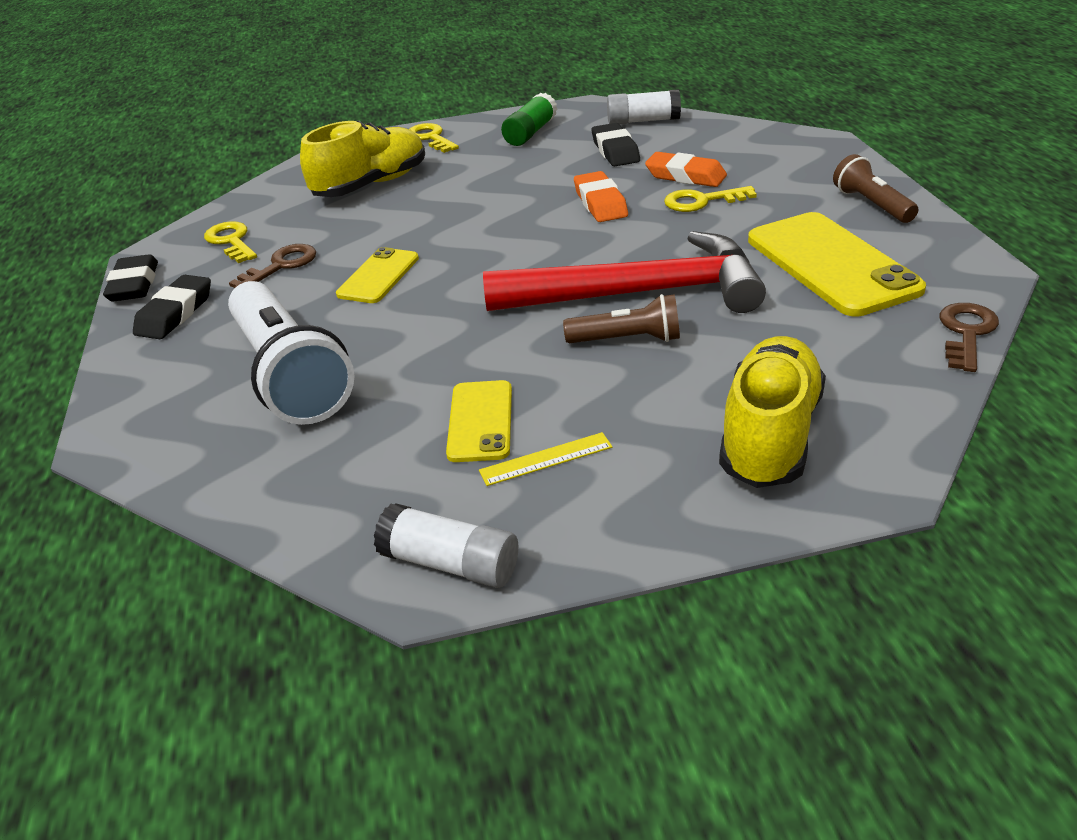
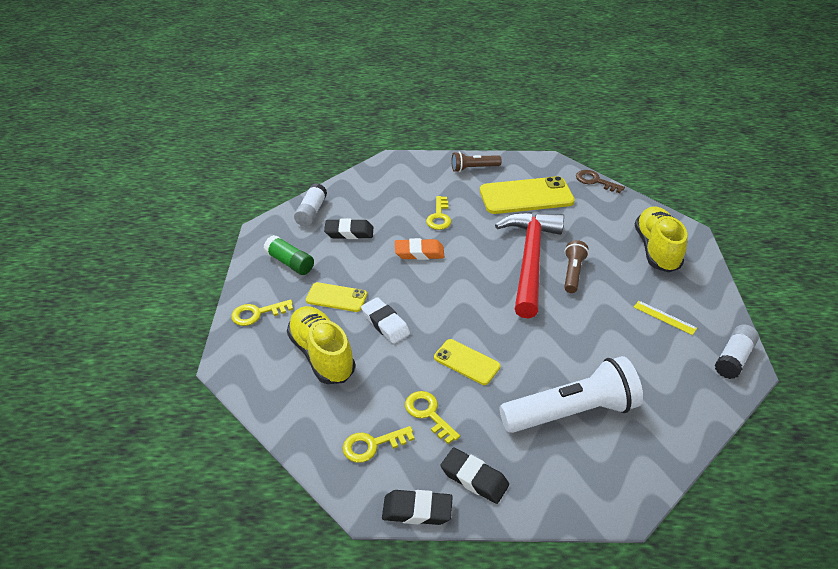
camera: 80 degrees left, 5 degrees up
(281, 266) = (428, 414): brown key -> yellow key
(438, 209) = (385, 323): none -> white eraser
(480, 421) = (632, 335): yellow phone -> yellow phone (336, 297)
(546, 459) = (664, 317): yellow ruler -> yellow ruler turned 45 degrees counterclockwise
(685, 176) = (404, 215): orange eraser -> none
(769, 435) = (656, 249): yellow shoe -> yellow shoe turned 60 degrees clockwise

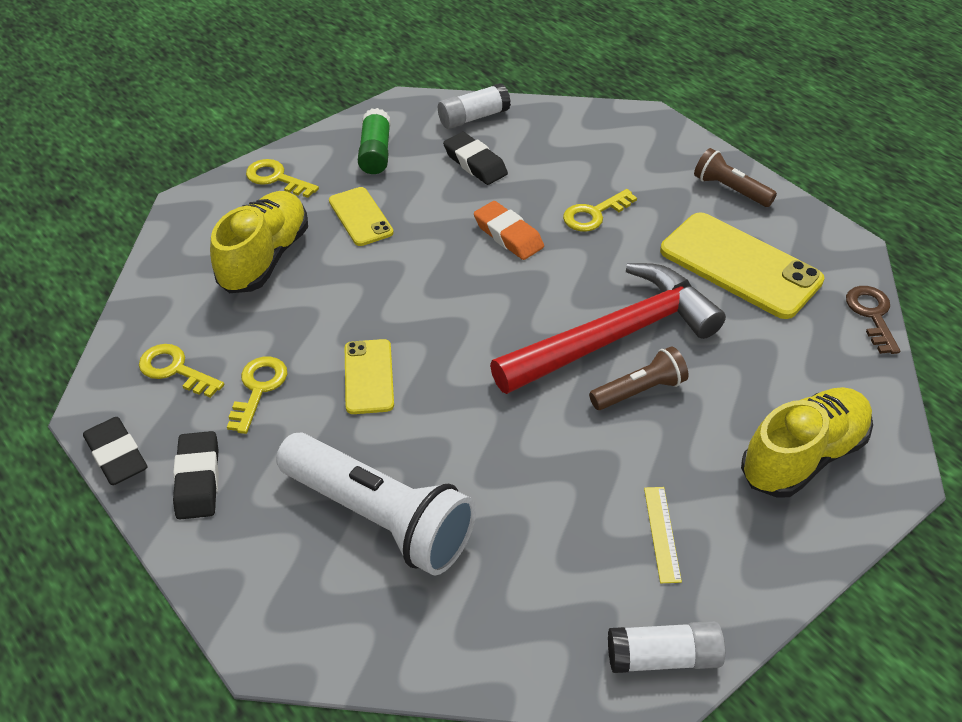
camera: 50 degrees right, 5 degrees up
(385, 323) = (360, 276): white eraser -> none

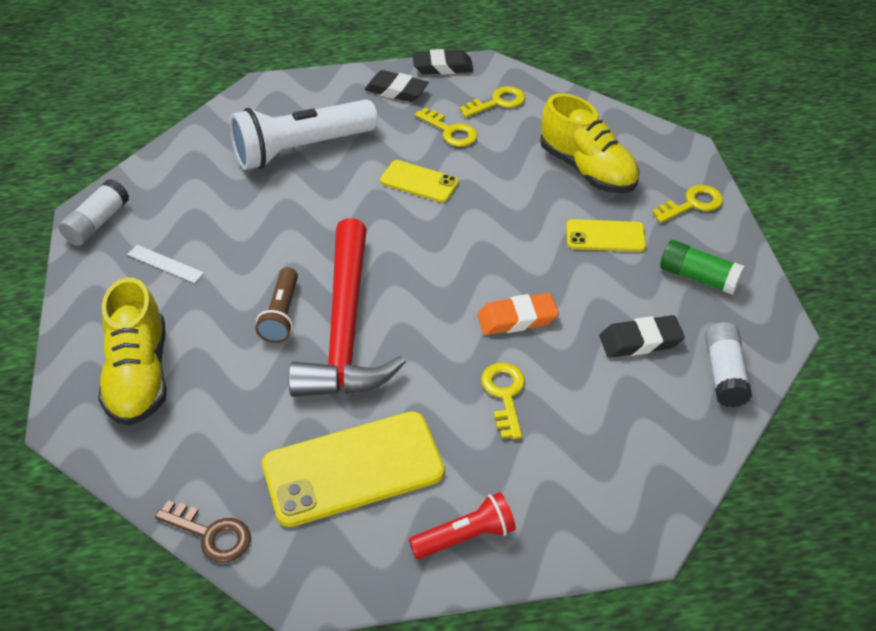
camera: 120 degrees right, 0 degrees up
(662, 533) = (165, 264): yellow ruler -> white ruler
(730, 189) = (465, 536): brown flashlight -> red flashlight

